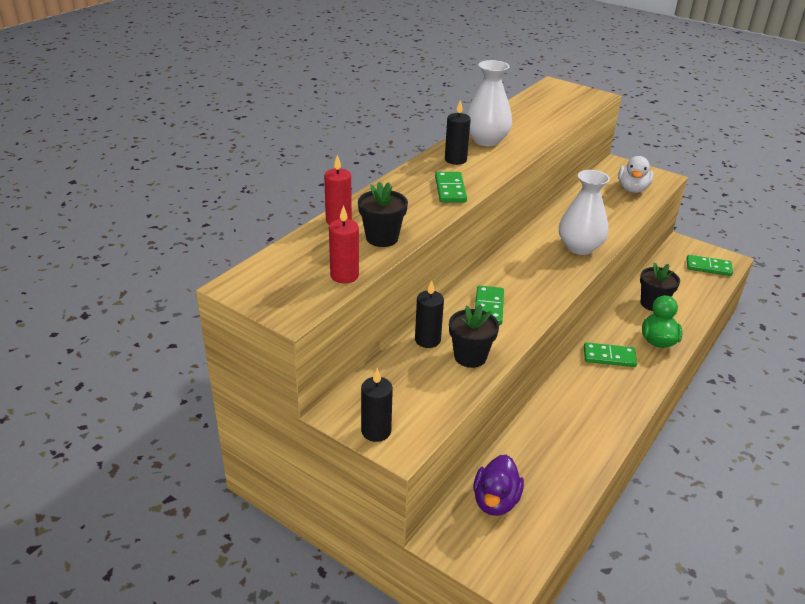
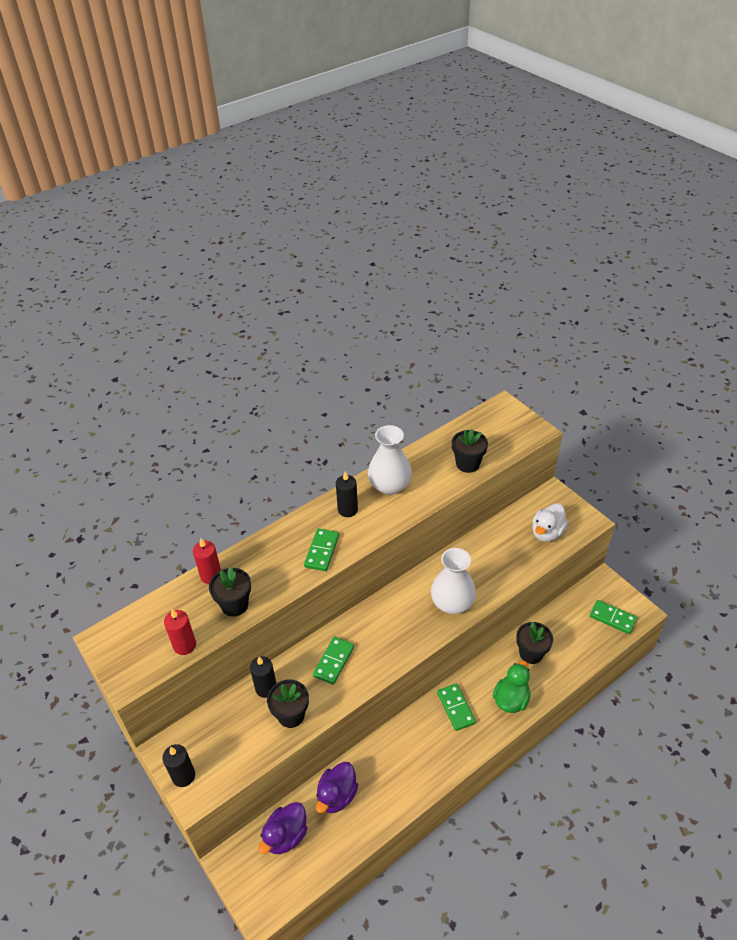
camera: 20 degrees right, 10 degrees up
(531, 453) = (337, 795): none -> purple duck
(551, 120) = (467, 464): none -> black flower pot
(609, 357) = (456, 708): green domino -> green domino turned 45 degrees clockwise

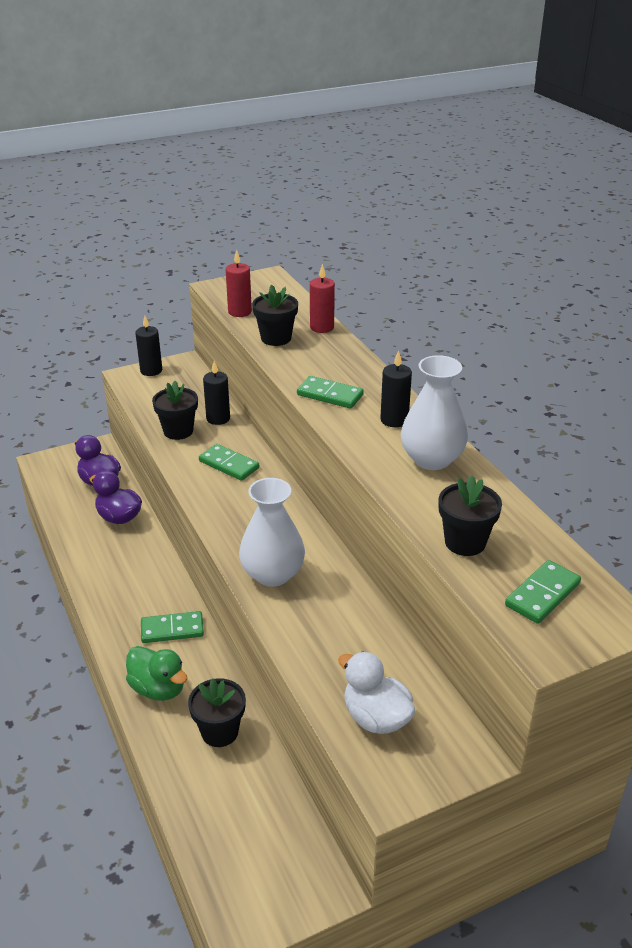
camera: 100 degrees right, 10 degrees down
(612, 618) = (244, 871): green domino -> green domino (542, 594)

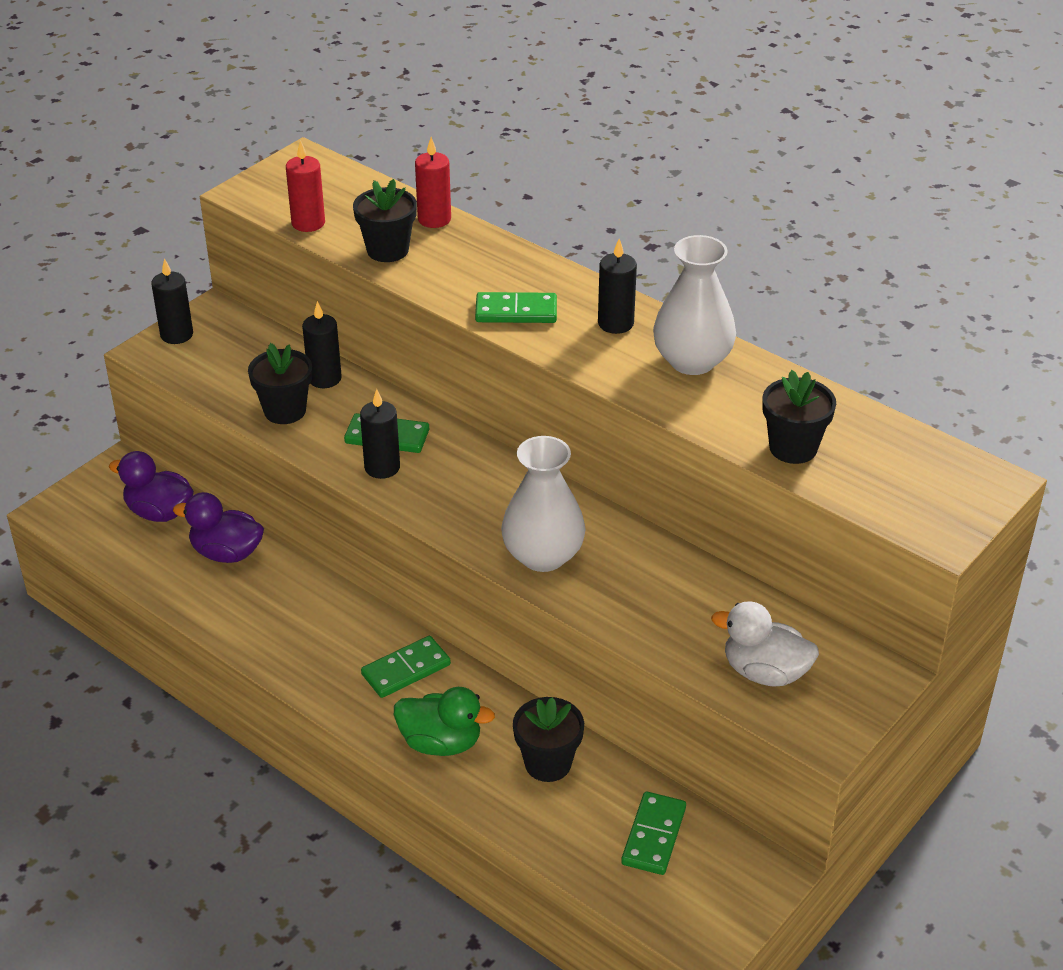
camera: 25 degrees left, 5 degrees up
(210, 483) = (382, 467): none -> black candle
(542, 594) = (905, 480): green domino -> green domino (653, 836)

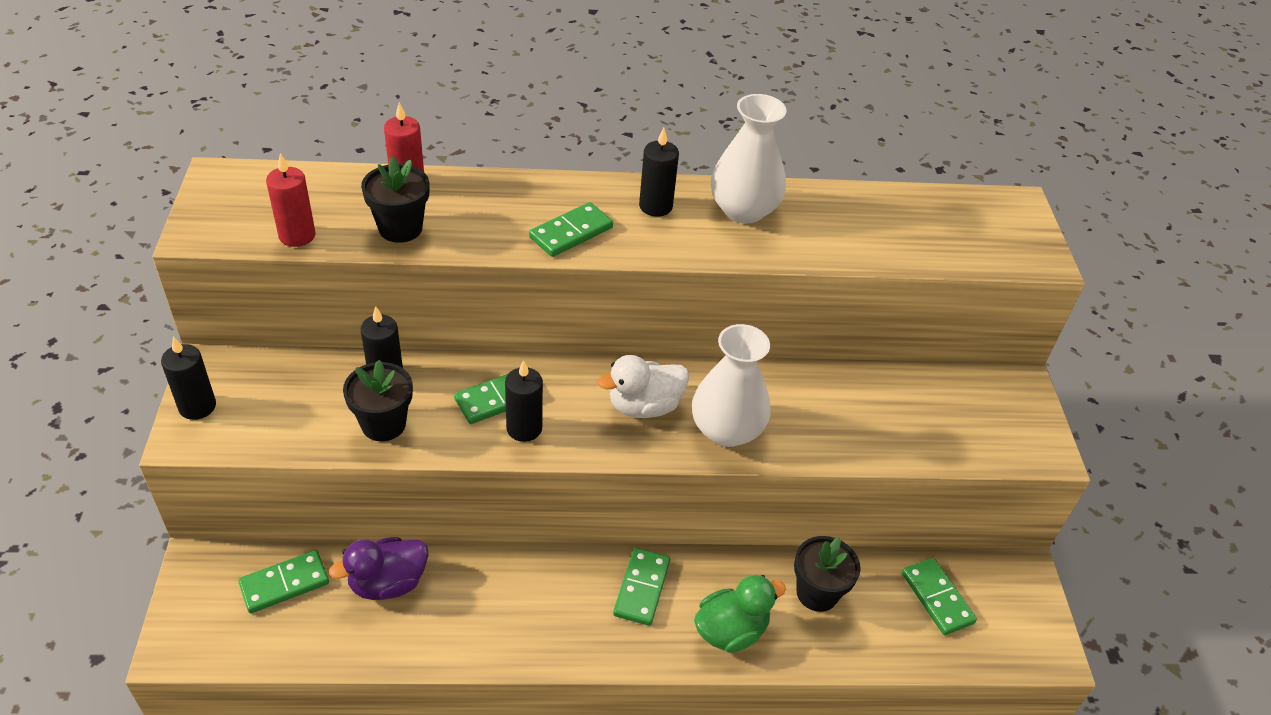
camera: 45 degrees left, 5 degrees up
(159, 512) = (284, 584): purple duck -> green domino
(765, 672) = (961, 428): white duck -> white duck (644, 406)
(793, 448) = (886, 244): black flower pot -> none

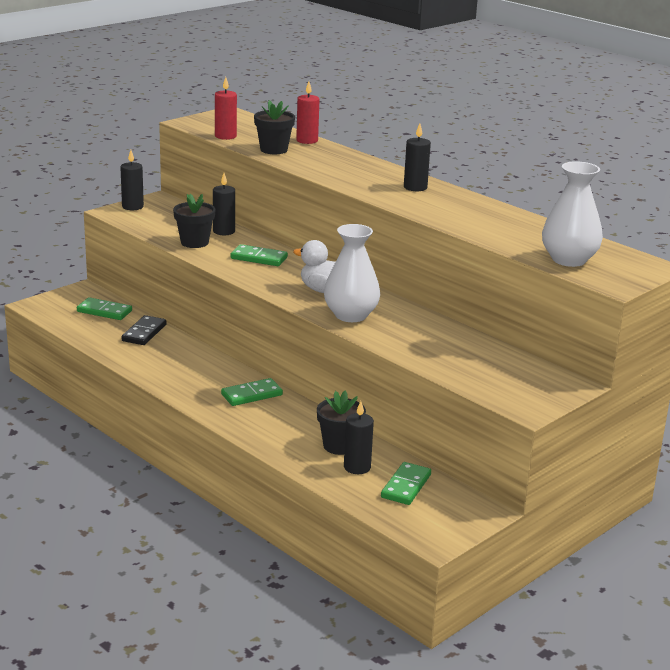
camera: 50 degrees right, 20 degrees down
(388, 583) = (144, 333): purple duck -> black domino
(524, 428) = (252, 270): black candle -> black candle (357, 467)
(571, 232) = (351, 178): green domino -> none
(731, 631) = (268, 430): green duck -> none
(743, 210) = (462, 205): white vase -> white vase (569, 260)

